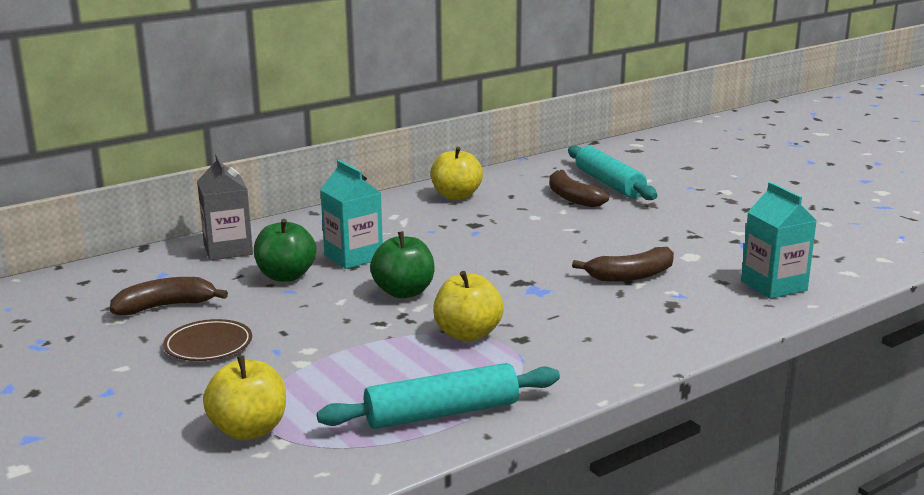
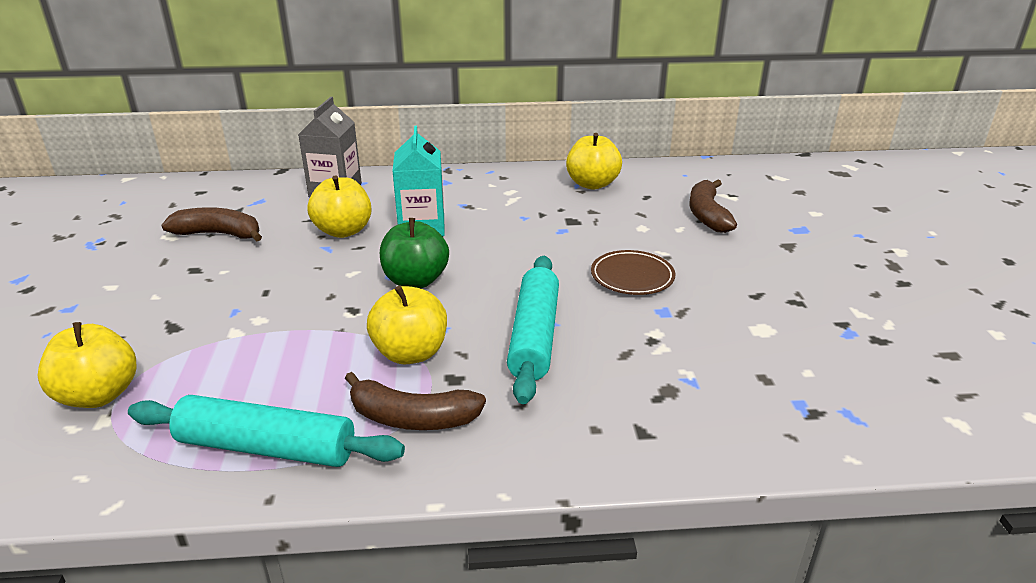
camera: 30 degrees right, 10 degrees up
(208, 345) = (195, 286): brown plate -> brown plate (632, 277)
(286, 276) = (343, 231): green apple -> yellow apple
(609, 183) = (767, 207): turquoise rolling pin -> turquoise rolling pin (534, 336)
(631, 276) = (663, 334): brown banana -> brown banana (412, 418)
(774, 286) = (827, 408): turquoise carton -> none

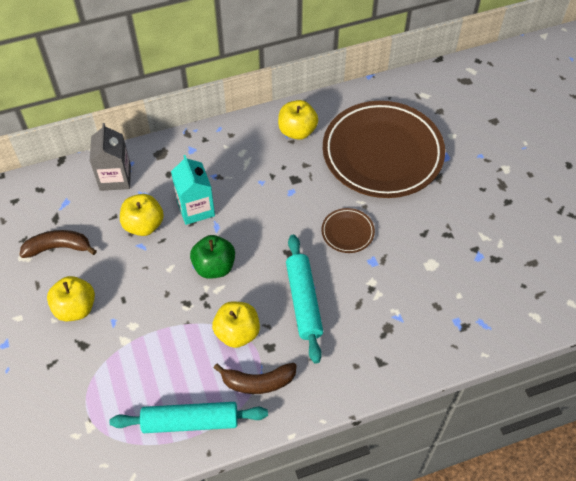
camera: 15 degrees left, 25 degrees up
(99, 395) = (75, 409): yellow apple -> yellow apple (75, 308)
(707, 215) = (382, 153): brown banana -> brown plate

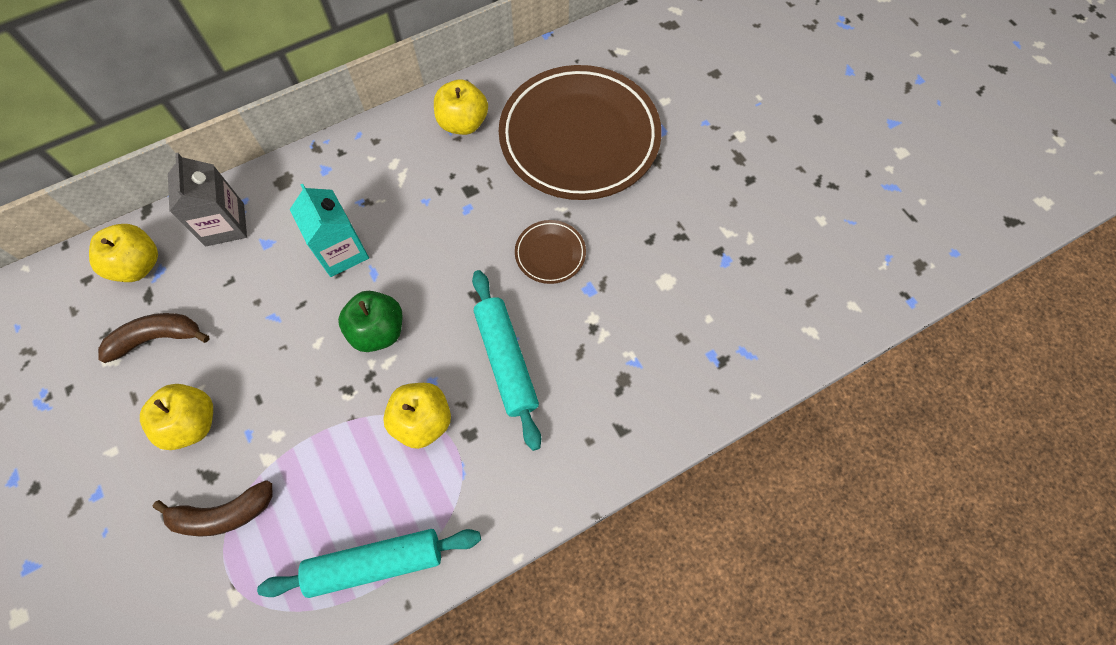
camera: 10 degrees left, 10 degrees up
(144, 225) = (273, 286): yellow apple -> yellow apple (138, 265)
(258, 382) = (461, 488): brown banana -> brown banana (223, 514)

